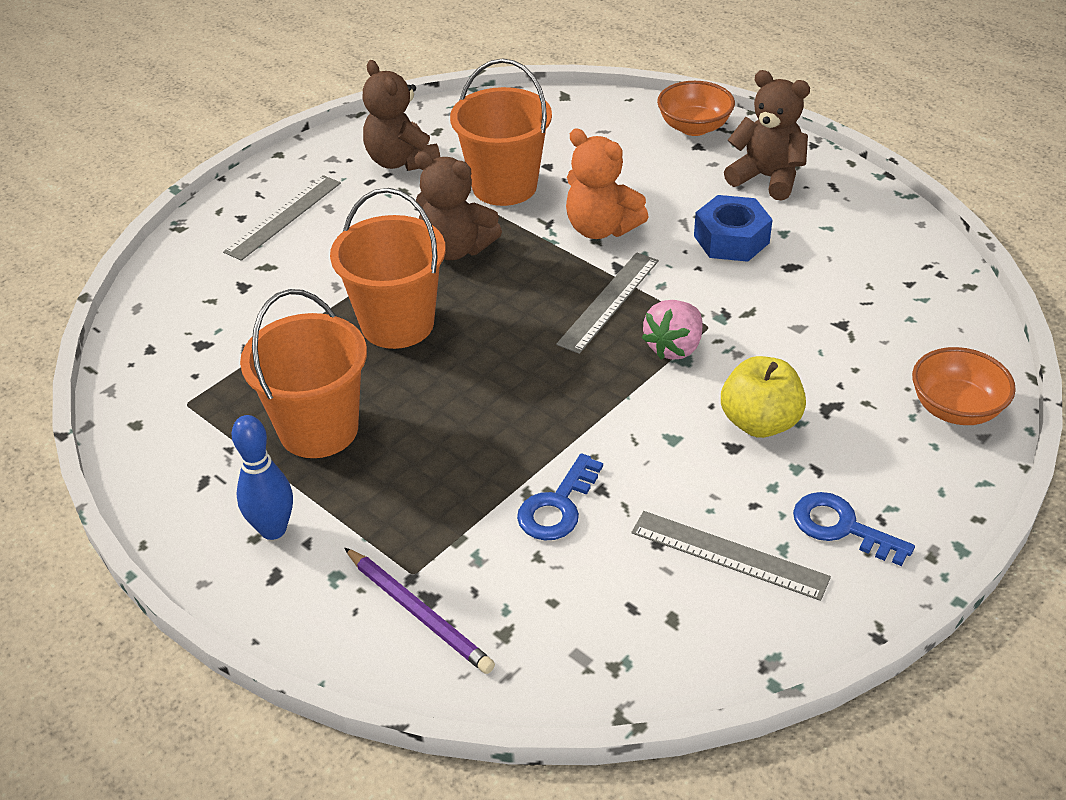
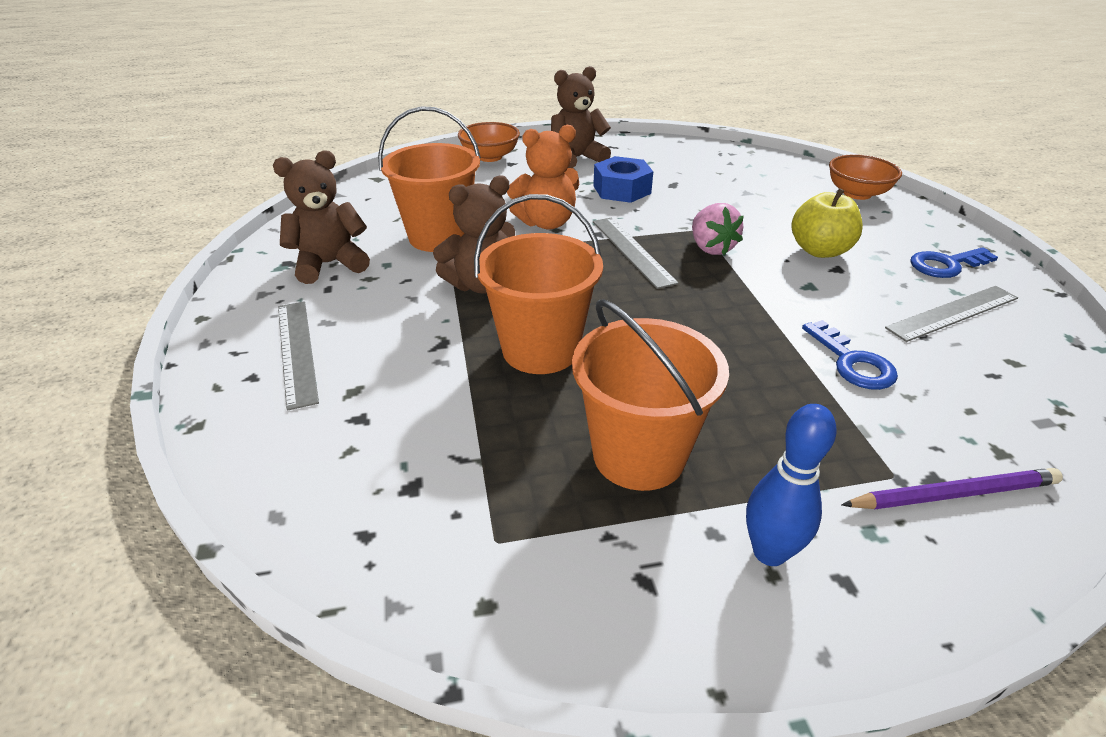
camera: 55 degrees left, 5 degrees down
(401, 161) = (330, 264): brown teddy bear -> brown teddy bear turned 150 degrees clockwise

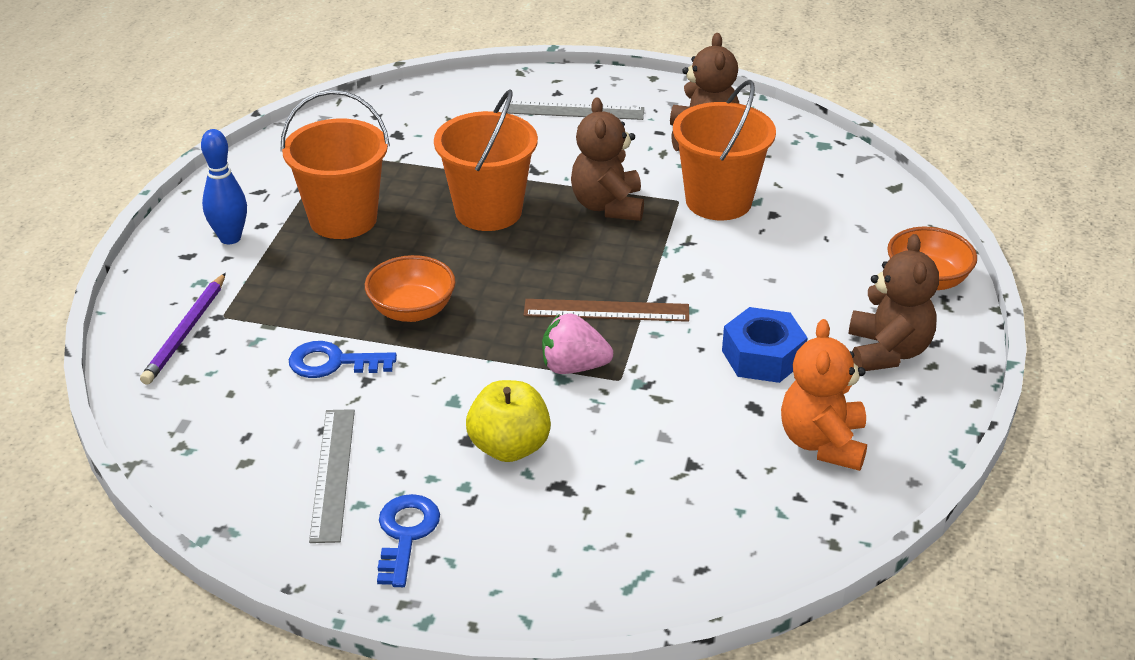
camera: 115 degrees right, 0 degrees up
(546, 223) = (707, 273): orange teddy bear -> orange teddy bear (822, 443)
(632, 251) = (606, 310): grey ruler -> brown ruler
(857, 193) = (622, 575): orange bowl -> orange bowl (412, 310)

